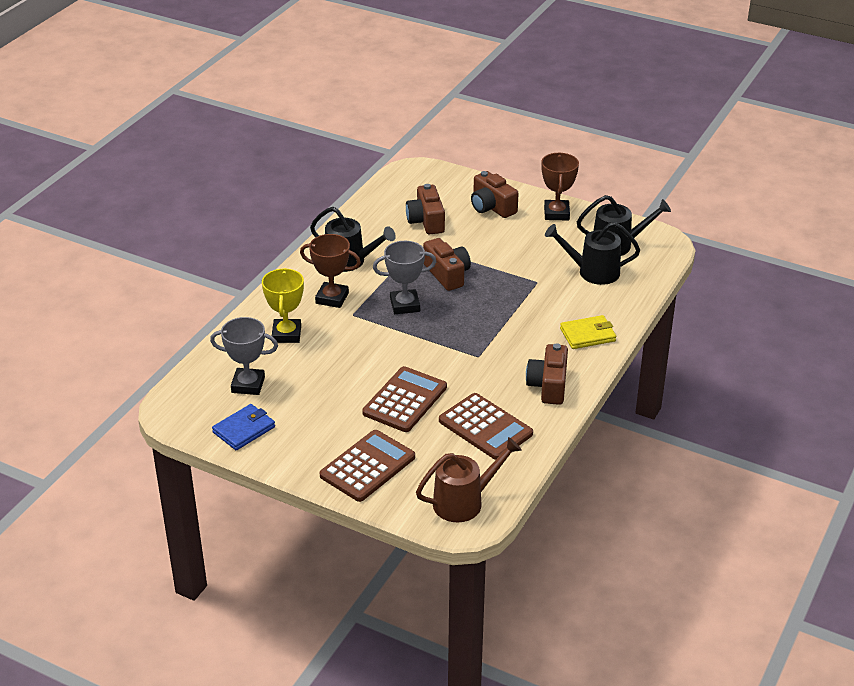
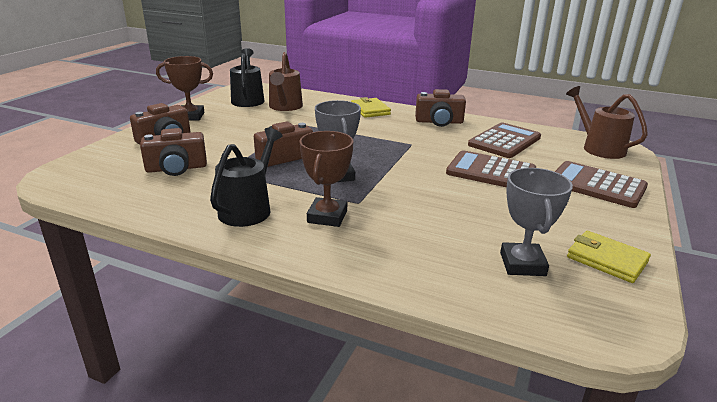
camera: 95 degrees left, 10 degrees down
(244, 430) = (607, 259): blue wallet -> yellow wallet
(286, 334) = (408, 243): yellow trophy -> none
(592, 272) = (285, 107): black watering can -> brown watering can

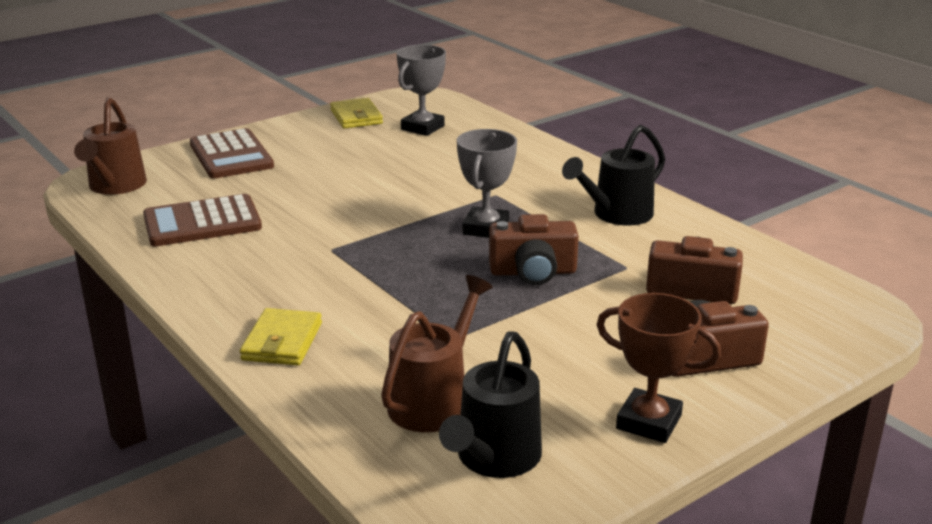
camera: 150 degrees left, 0 degrees up
(327, 216) = (541, 190): brown trophy -> none
(439, 122) = (218, 279): brown camera -> none
(490, 172) = (305, 191): brown calculator -> none

